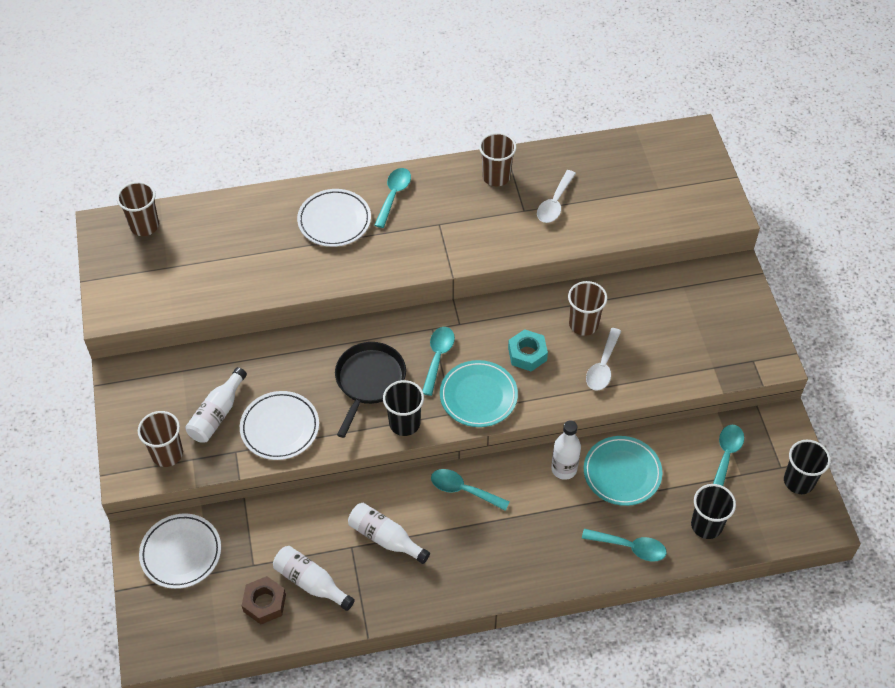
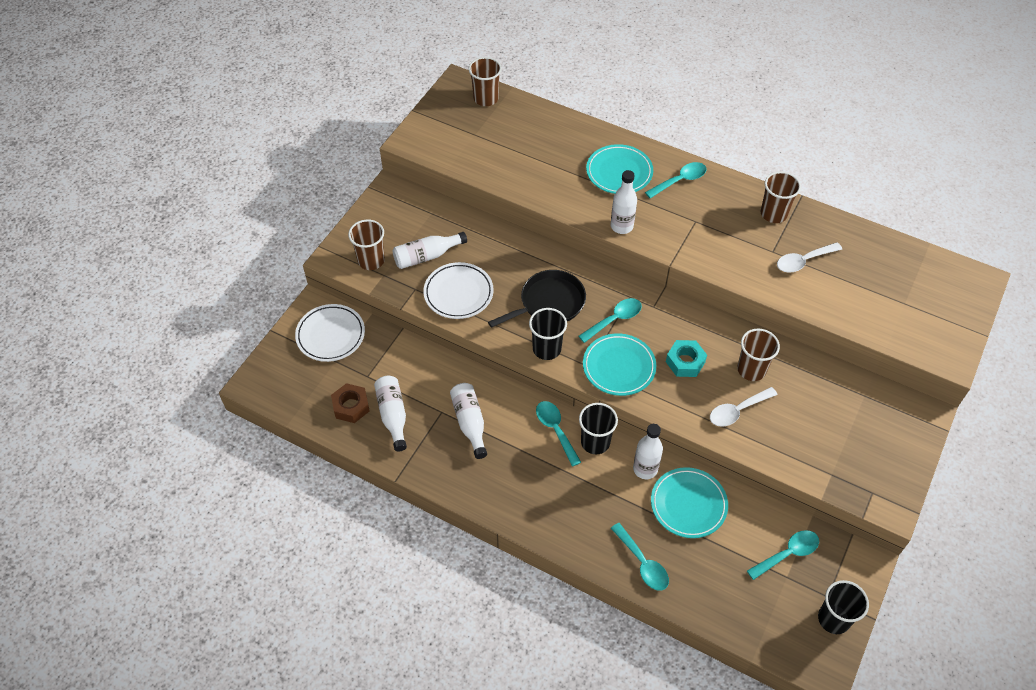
camera: 40 degrees right, 0 degrees up
(334, 221) = (619, 172): white plate -> turquoise plate
(381, 269) = (621, 226): none -> white bottle
(706, 525) = (720, 593): black cup -> black cup (595, 442)

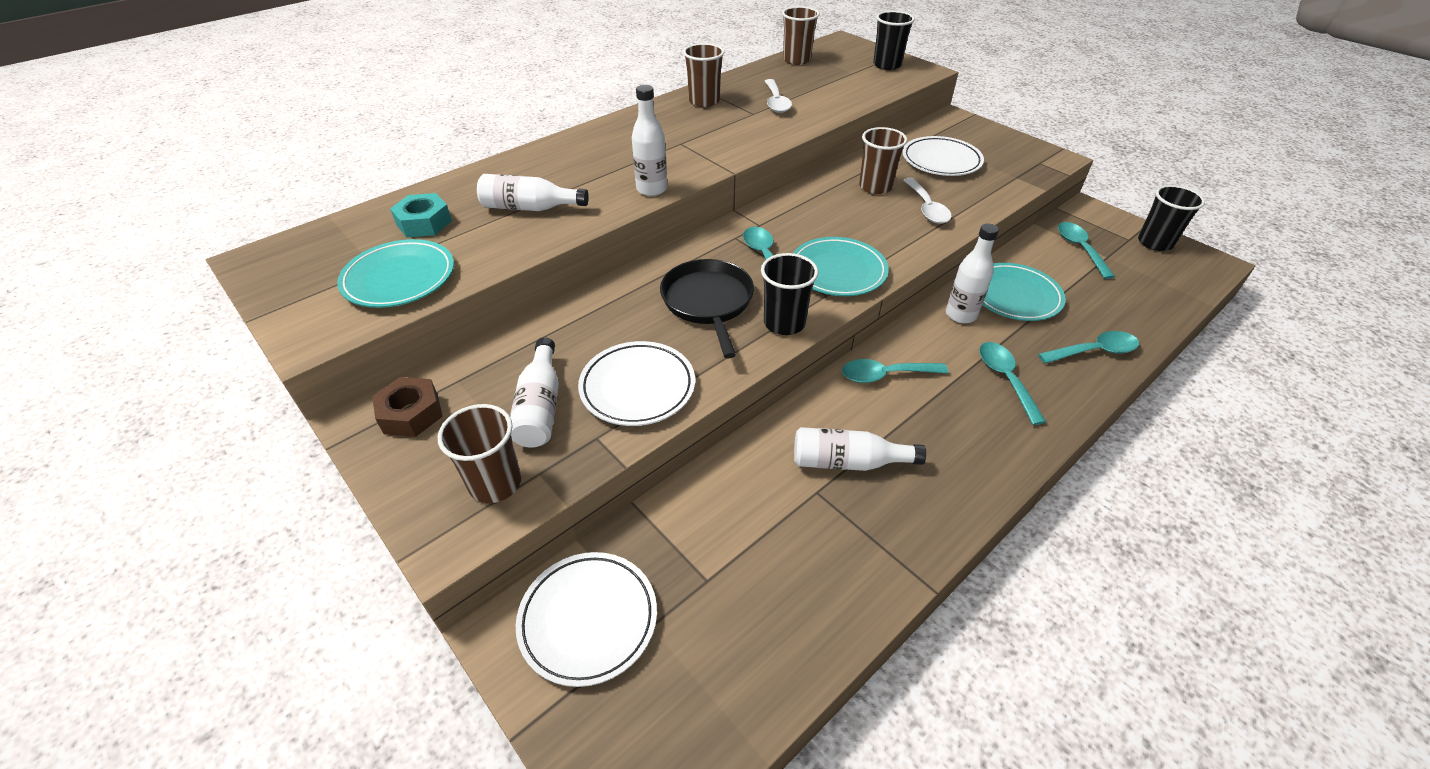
camera: 70 degrees left, 10 degrees down
(351, 406) = (763, 624): brown nut -> brown nut (411, 414)
(393, 415) = (803, 561): white bottle -> white bottle (529, 208)
(486, 98) = (319, 242): brown cup -> brown cup (796, 60)
(595, 442) = (913, 345): black cup -> black cup (887, 65)
(619, 172) = (565, 171): turquoise plate -> turquoise plate (399, 278)
(680, 180) = (614, 138): turquoise spoon -> turquoise spoon (1005, 379)
(685, 362) = (849, 223): turquoise nut -> turquoise nut (424, 223)
(827, 412) = (941, 161): none -> white plate

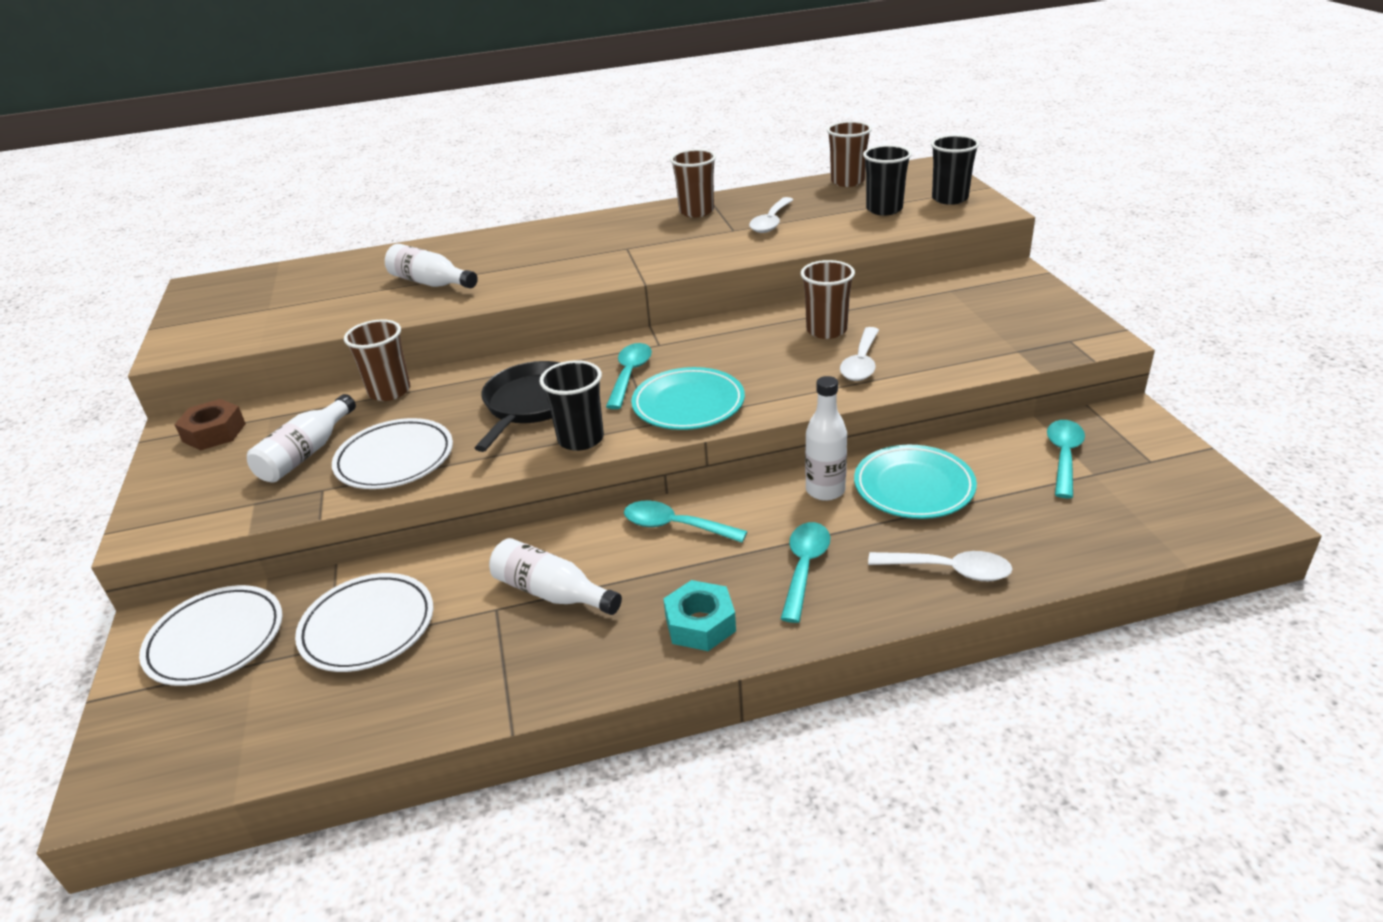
camera: 30 degrees right, 10 degrees down
(399, 278) = (275, 320): turquoise plate -> none
(424, 223) = (338, 280): turquoise nut -> turquoise nut (700, 624)
(495, 483) = (217, 500): brown cup -> brown cup (389, 391)
(652, 189) = (550, 285): white bottle -> none
(941, 161) = (939, 317): white plate -> white plate (368, 627)
(1094, 351) = (949, 570): turquoise spoon -> white spoon
(1154, 243) = (1185, 473): black cup -> black cup (884, 209)

